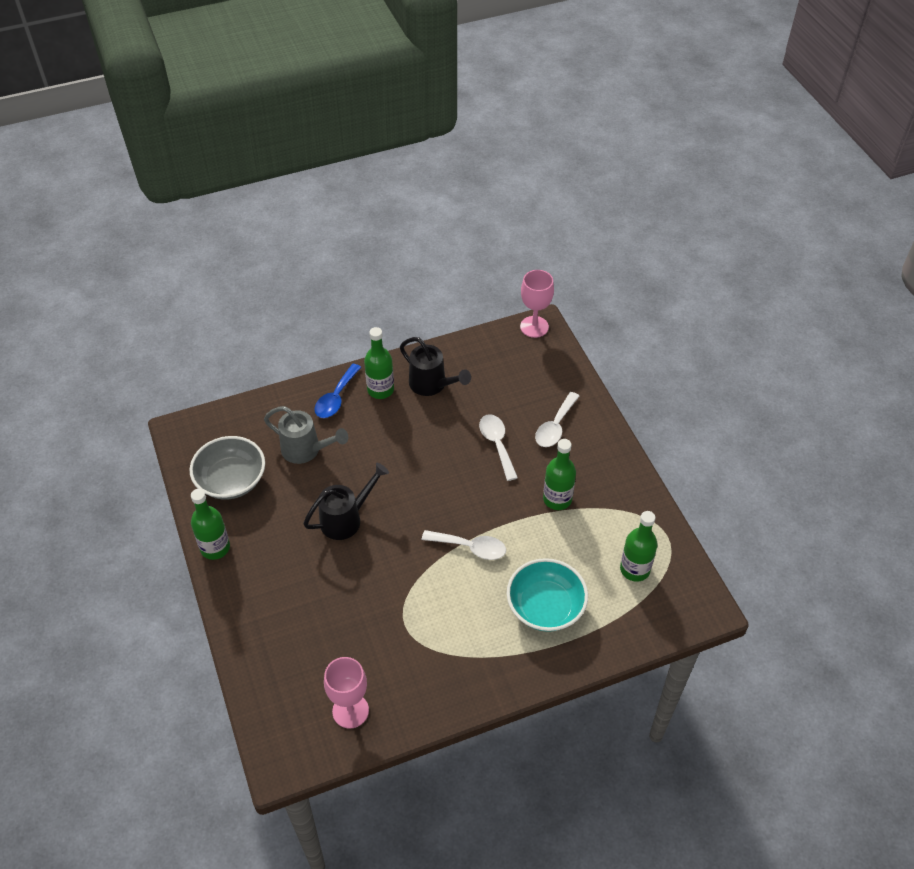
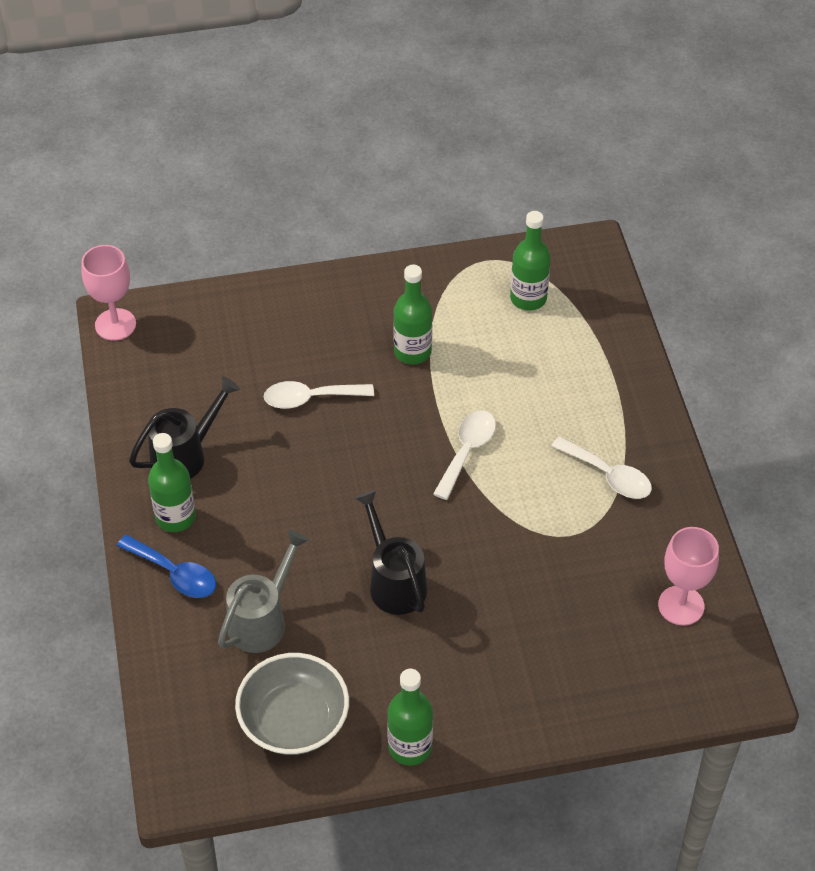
camera: 80 degrees left, 0 degrees up
(545, 607) = (565, 390): turquoise bowl -> none
(555, 426) = (297, 333): white spoon -> white spoon (608, 475)

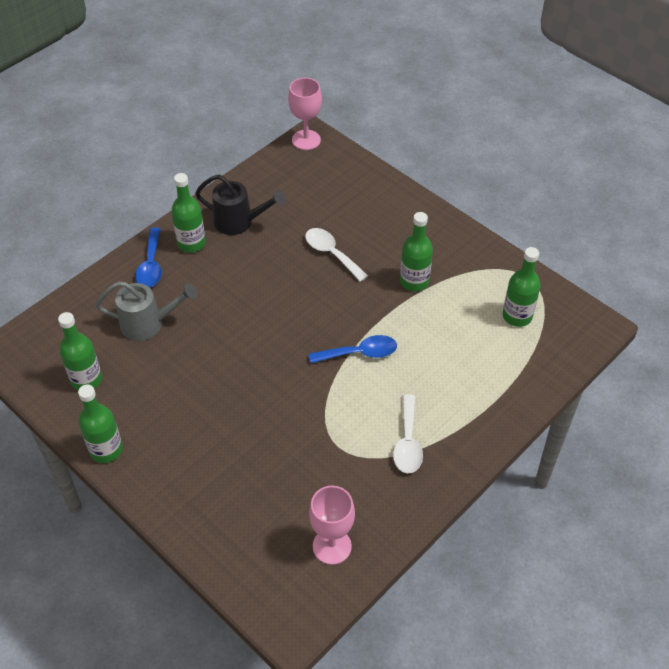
camera: 55 degrees right, 0 degrees up
(294, 720) = (86, 380): grey bowl -> green bottle
(394, 582) = (225, 372): black watering can -> none
(467, 451) = (359, 353): white spoon -> blue spoon

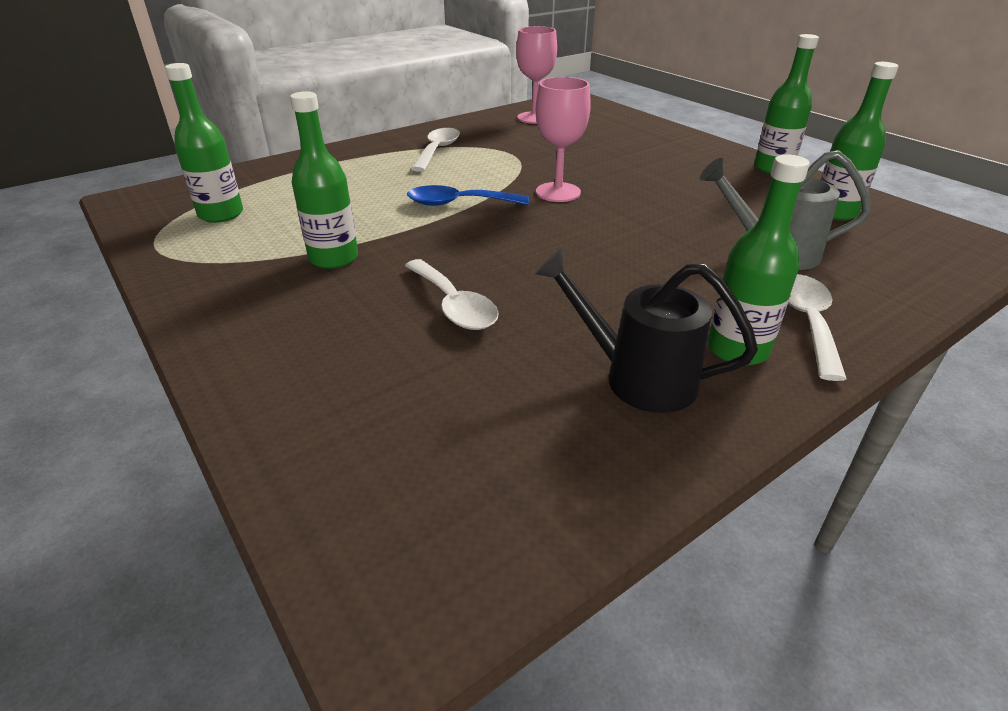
camera: 170 degrees left, 15 degrees down
(151, 265) = (807, 322): blue spoon -> white spoon
(306, 140) = (415, 607): pink goblet -> pink goblet (558, 192)

